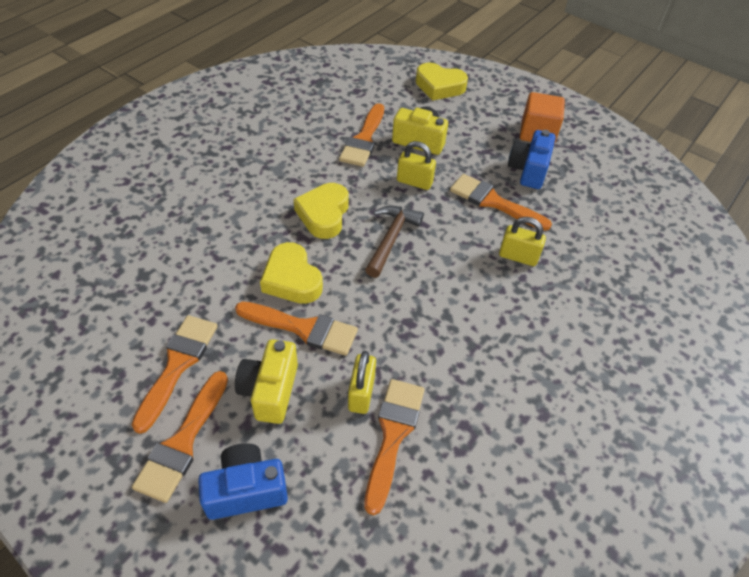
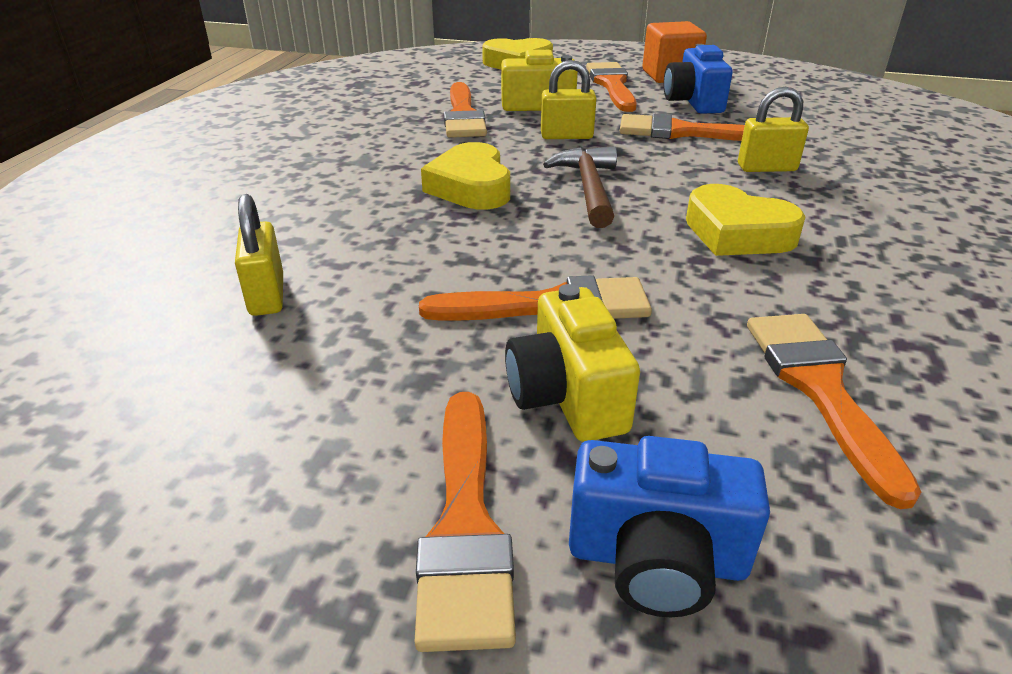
camera: 20 degrees left, 15 degrees down
(178, 365) = (367, 413): orange brush -> orange brush (612, 85)
(246, 490) = (656, 559): blue camera -> blue camera turned 135 degrees counterclockwise
(292, 279) = (482, 258): yellow heart -> yellow heart (737, 233)
(361, 393) = (717, 354): yellow padlock -> yellow padlock (267, 295)

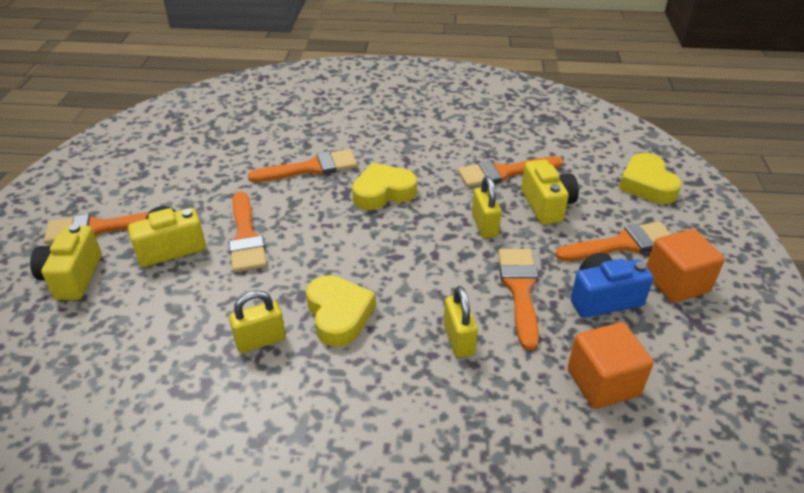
camera: 80 degrees right, 5 degrees up
(267, 295) = (254, 150): yellow padlock -> yellow padlock (260, 340)
(589, 188) = (393, 242): brown hammer -> none
(656, 559) = (73, 277): blue camera -> yellow camera
(737, 233) = (339, 314): yellow heart -> yellow heart turned 135 degrees clockwise
(806, 117) = (603, 382): none -> orange cube
(819, 388) = (167, 337): orange brush -> orange brush (311, 168)

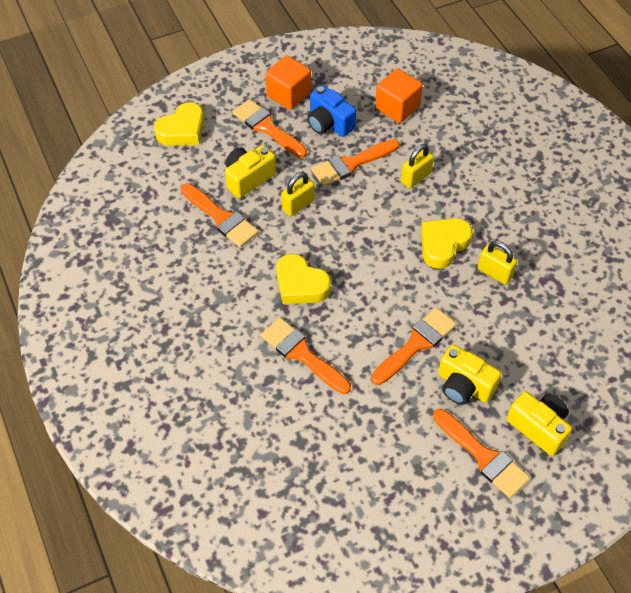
camera: 120 degrees left, 15 degrees up
(73, 277) = (538, 427): yellow camera -> yellow camera turned 105 degrees counterclockwise

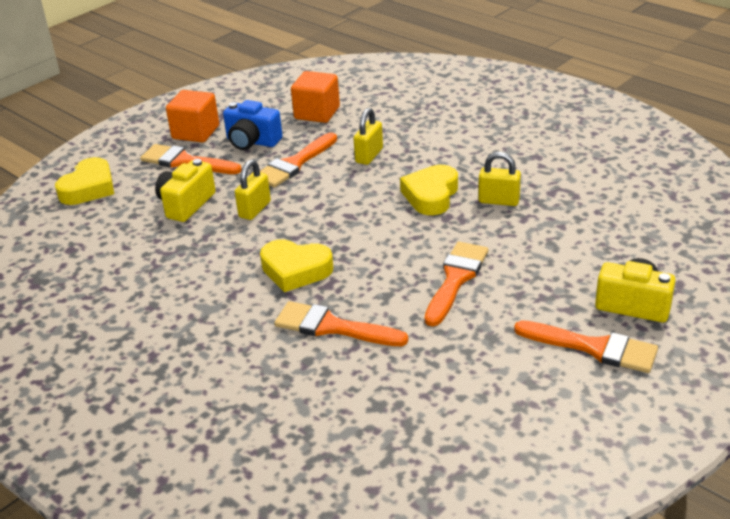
camera: 20 degrees left, 20 degrees down
(221, 218) = (172, 243): orange brush -> none
(464, 386) = (530, 296): yellow camera -> none

